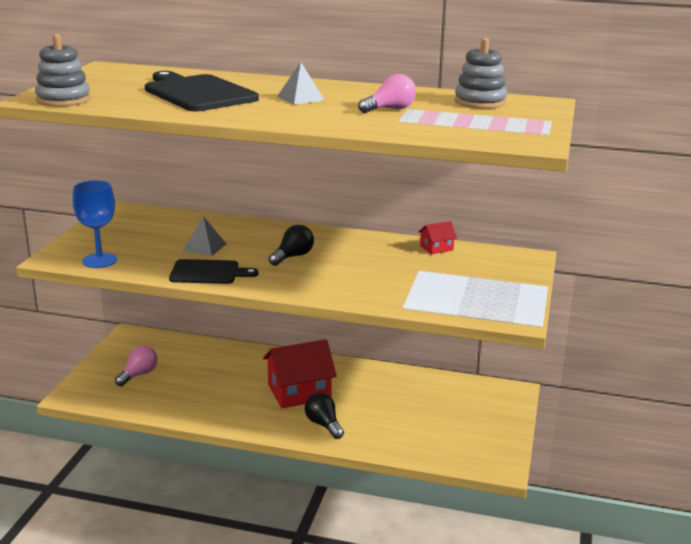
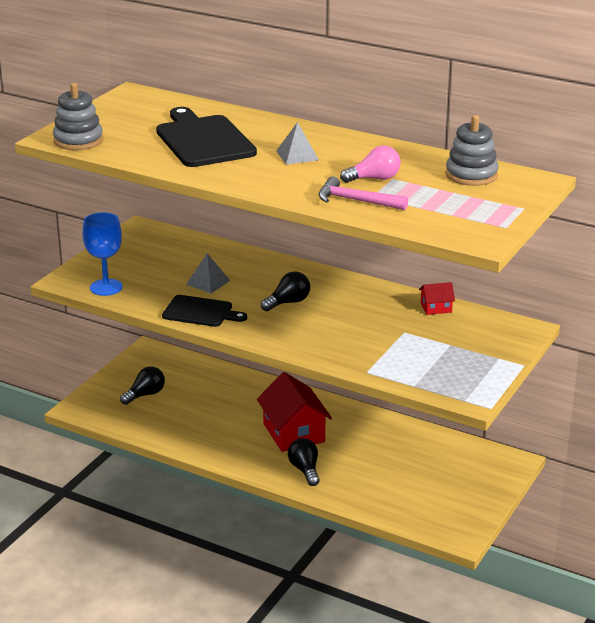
camera: 15 degrees right, 5 degrees up
(138, 375) = (145, 395): pink light bulb -> black light bulb
(299, 392) = (294, 433): red house -> red house turned 75 degrees clockwise
(385, 125) = (356, 201): none -> pink hammer

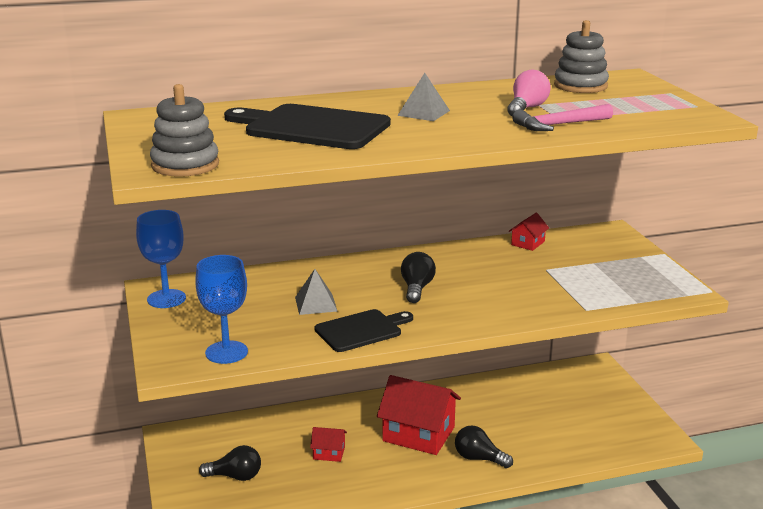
camera: 45 degrees left, 5 degrees down
(134, 238) = (166, 299): none -> blue goblet
(145, 395) = (235, 476): black light bulb -> black light bulb turned 90 degrees clockwise
(219, 412) = (329, 453): none -> red house

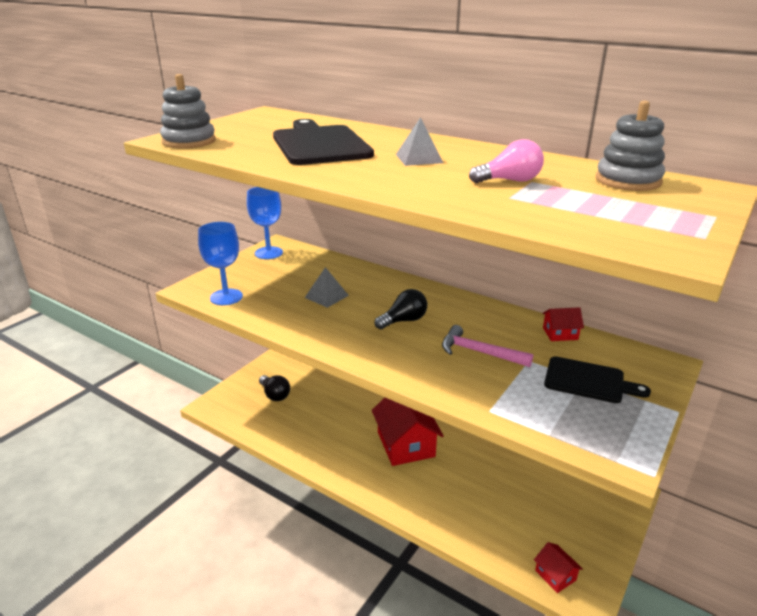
camera: 50 degrees right, 5 degrees up
(329, 453) = (338, 417): red house -> red house (555, 575)
(361, 330) = (312, 327): black cutting board -> black cutting board (588, 381)
(479, 458) = (414, 490): black light bulb -> none
(559, 125) = (490, 201): pink hammer -> pink hammer (479, 352)

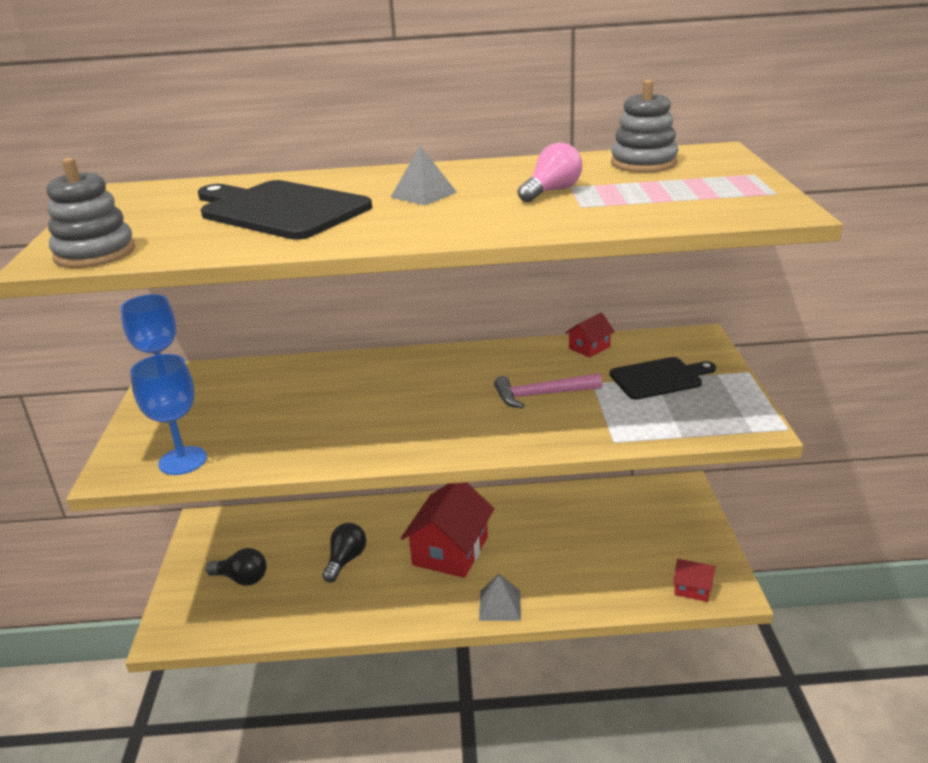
camera: 35 degrees left, 0 degrees up
(326, 296) = (312, 408): grey pyramid -> grey pyramid (500, 605)
(403, 321) = (431, 397): black light bulb -> black light bulb (346, 560)
(405, 444) = (450, 551): red house -> red house turned 75 degrees clockwise

